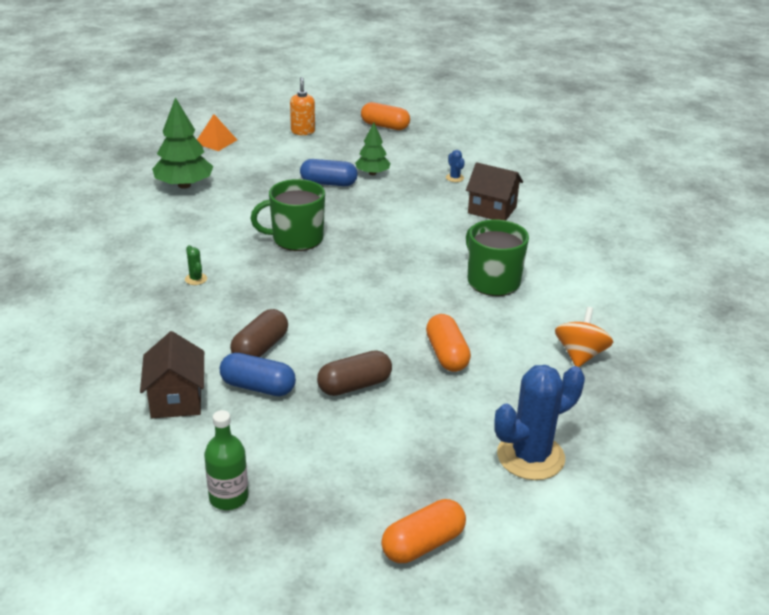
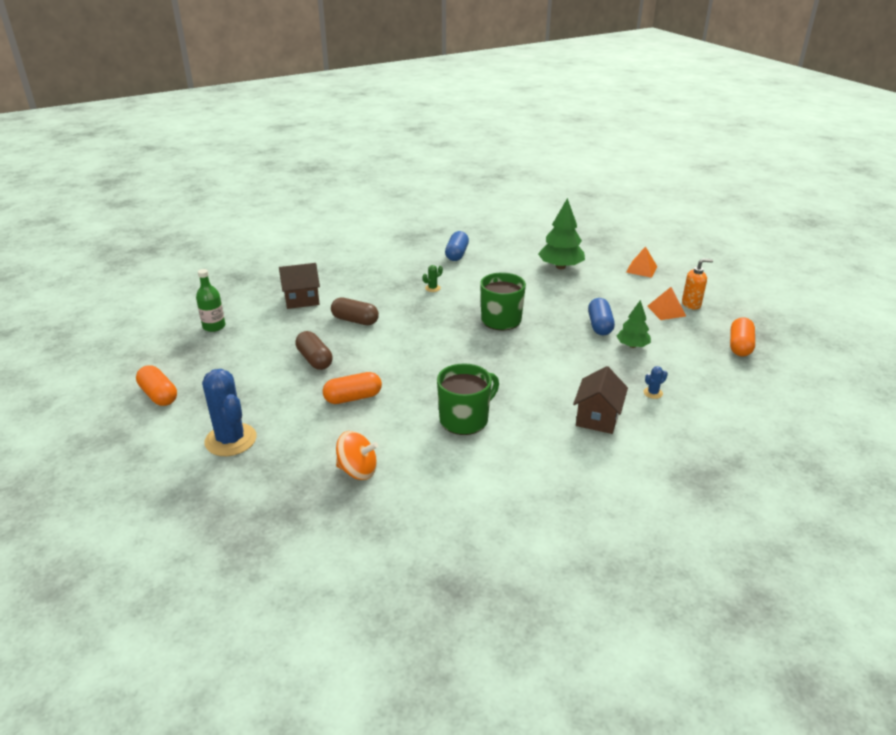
camera: 85 degrees right, 0 degrees up
(258, 387) = (313, 324): blue capsule -> blue capsule (457, 254)
(311, 145) = (666, 311): none -> orange pyramid

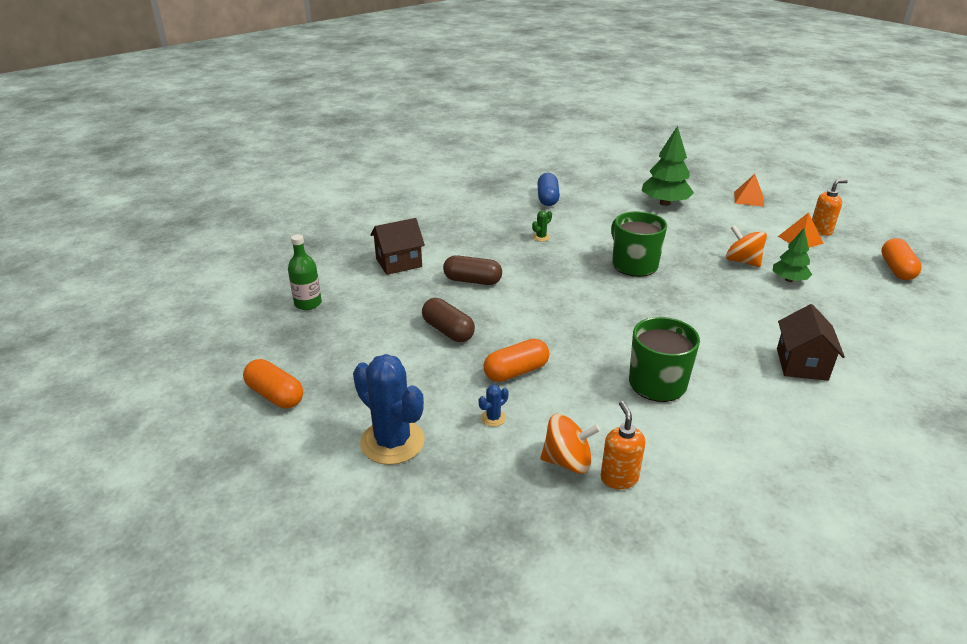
camera: 10 degrees left, 0 degrees up
(391, 488) = (619, 478): none -> orange soap dispenser
(599, 325) = (742, 261): blue capsule -> orange spinning top
(653, 393) = (842, 329): blue cactus -> blue cactus (493, 418)

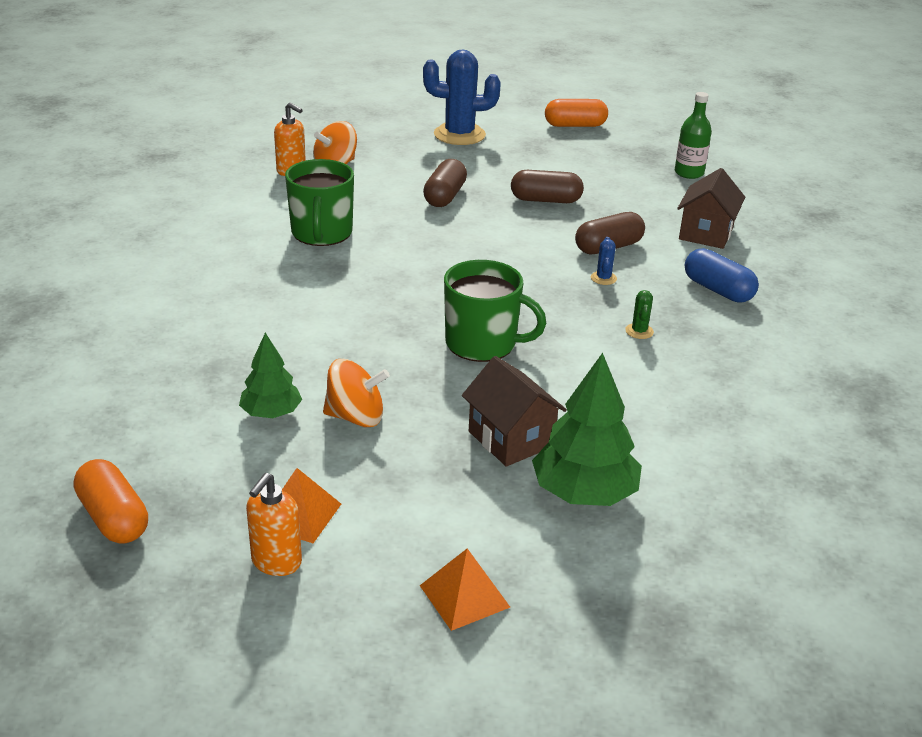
camera: 135 degrees right, 0 degrees up
(493, 418) = (417, 167): blue cactus -> blue cactus (603, 278)
(516, 371) = (445, 196): orange capsule -> brown capsule
(547, 198) = (746, 405): blue capsule -> blue capsule (717, 290)
(801, 364) = (199, 302): brown house -> brown house (511, 439)

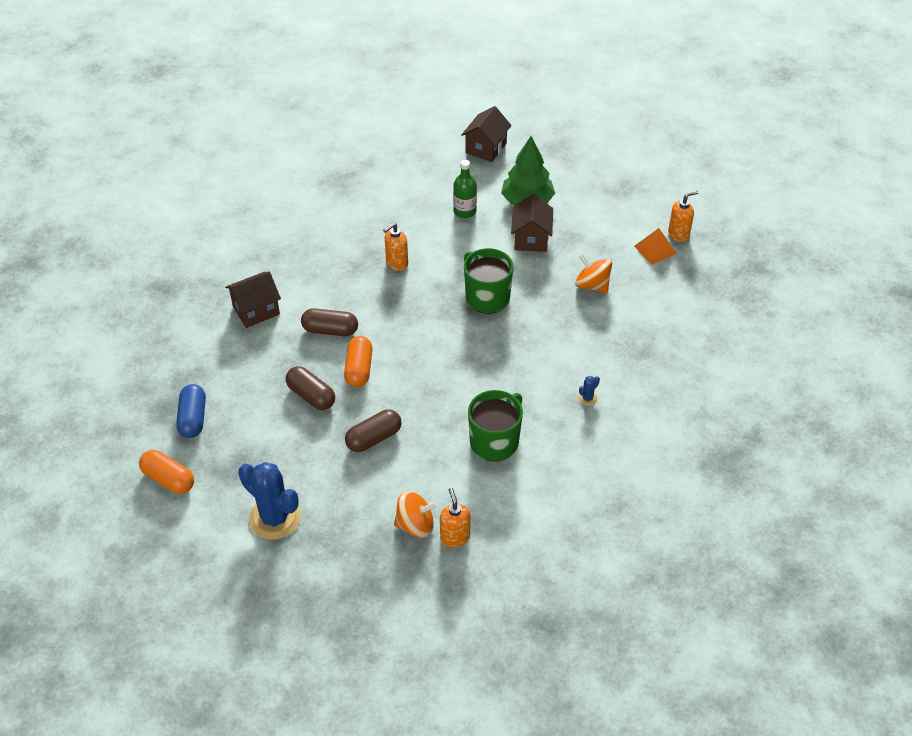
camera: 140 degrees left, 15 degrees up
(113, 518) = (736, 286): orange capsule -> orange capsule (359, 369)
(271, 413) = (631, 308): green tree -> none
(464, 596) = (615, 188): orange pyramid -> none
(603, 278) = (366, 308): blue cactus -> blue cactus (587, 398)
(639, 331) = (396, 263): green cactus -> orange soap dispenser
(689, 173) = (176, 371): green bottle -> green bottle (464, 211)
(717, 290) = (316, 267): blue capsule -> blue capsule (193, 418)
(767, 553) = (486, 148): none -> brown house

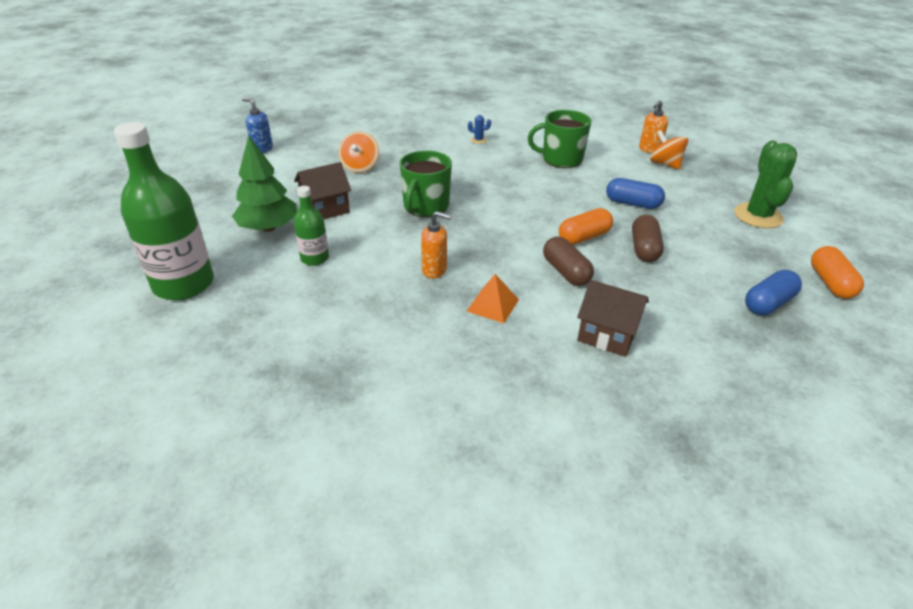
camera: 125 degrees left, 10 degrees down
(275, 518) = (758, 216): blue cactus -> green cactus
(374, 438) = (632, 204): brown capsule -> blue capsule
(486, 148) = (184, 284): brown house -> green bottle
(655, 249) = (290, 154): orange pyramid -> orange pyramid (493, 305)
(678, 234) = (262, 149): orange soap dispenser -> blue soap dispenser

